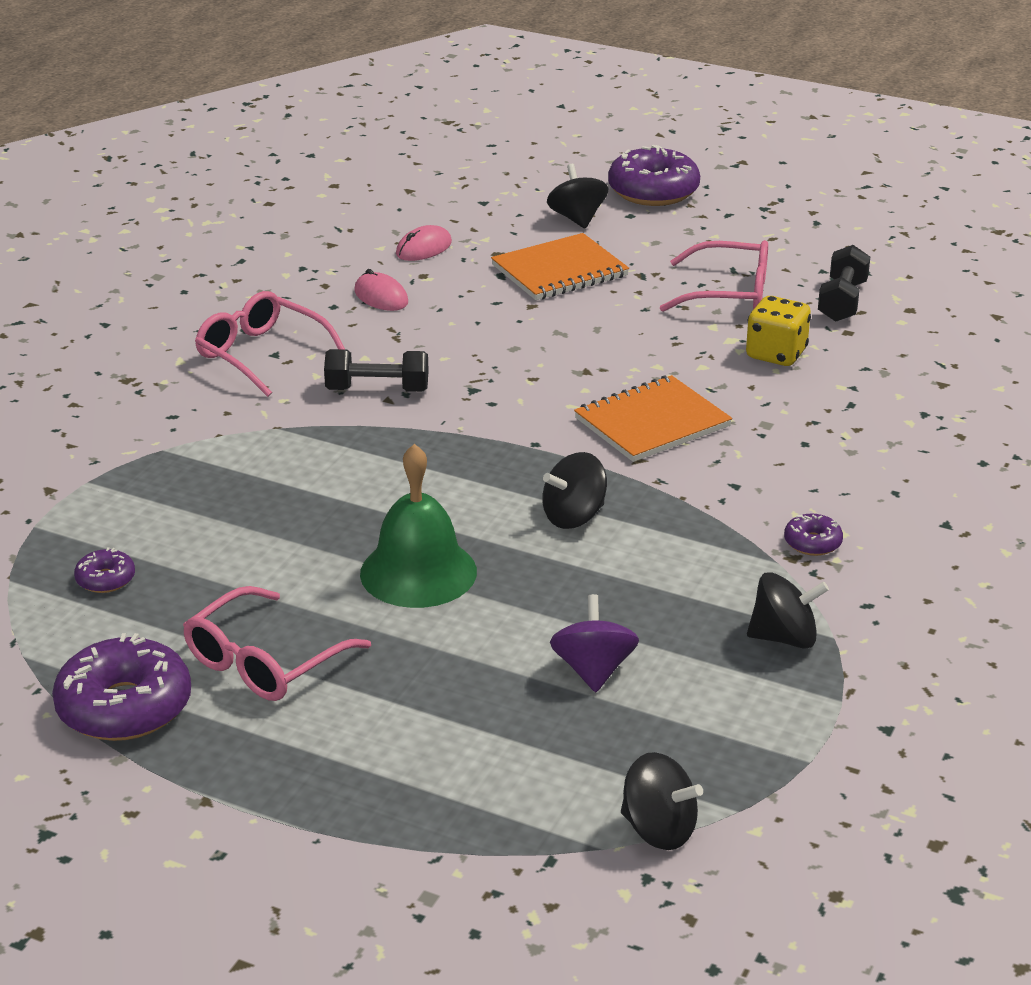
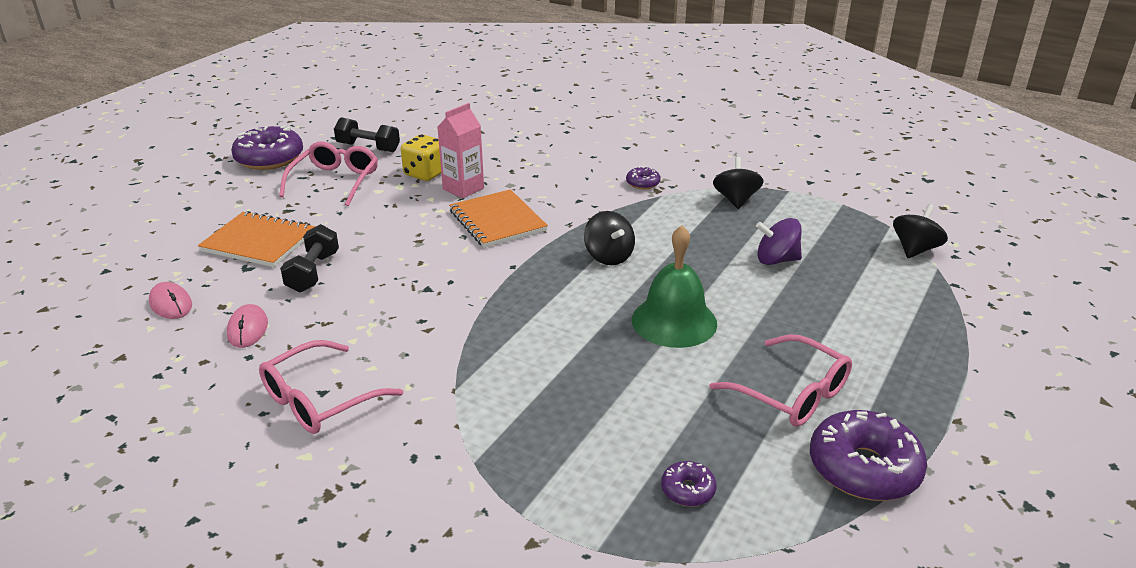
camera: 85 degrees left, 0 degrees up
(377, 390) = (410, 334): black dumbbell -> black dumbbell (313, 272)
(381, 297) = (247, 329): pink mouse -> pink mouse turned 60 degrees counterclockwise
(560, 271) = (259, 242): orange notebook -> orange notebook turned 45 degrees counterclockwise
(577, 218) = (174, 229): black spinning top -> none
(653, 191) = (155, 195): purple donut -> purple donut (269, 158)
(740, 388) = (463, 189): none -> pink carton

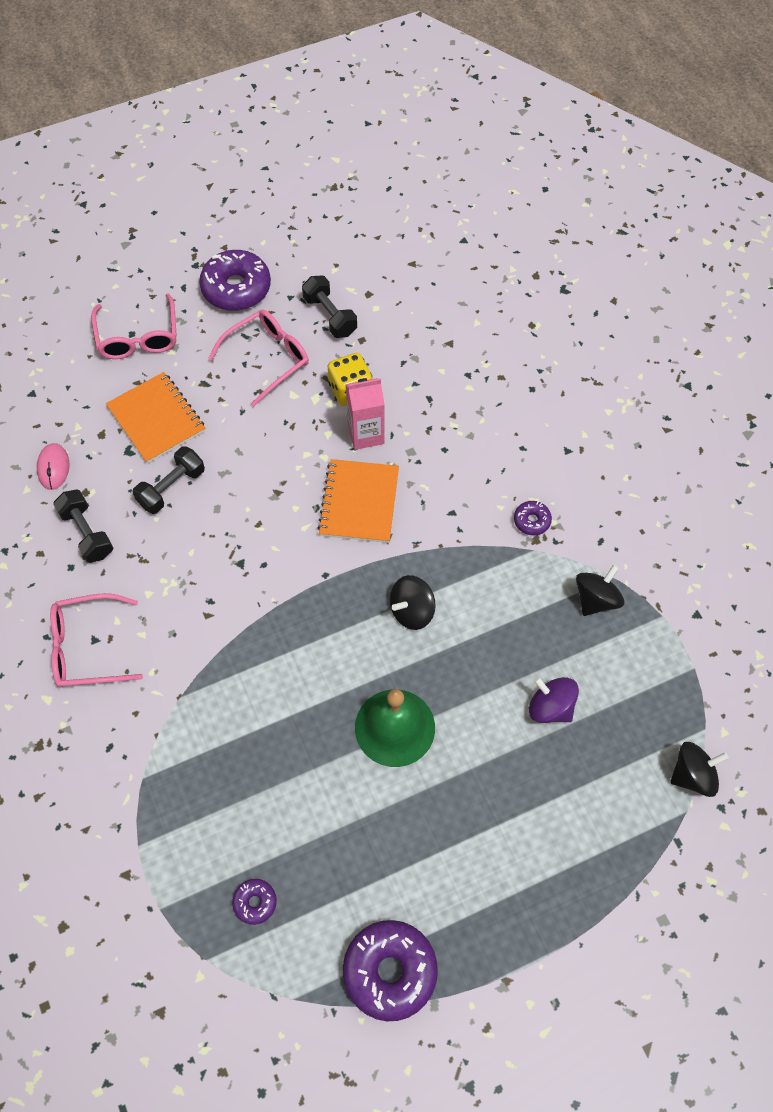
camera: 35 degrees right, 30 degrees up
(247, 329) = (87, 533): pink mouse -> black dumbbell
(608, 256) = (412, 611): black spinning top -> black spinning top turned 45 degrees clockwise
(792, 394) = (410, 867): pink glasses -> pink glasses (138, 337)

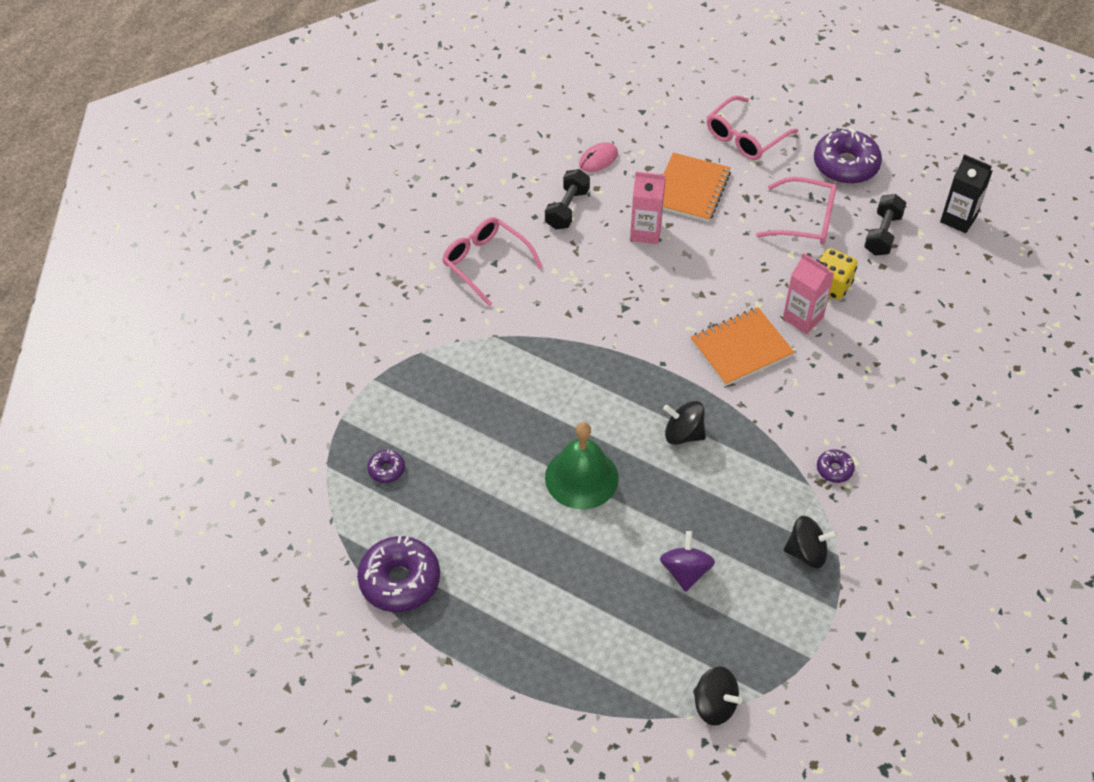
camera: 55 degrees right, 10 degrees down
(171, 488) = (645, 232): black dumbbell -> pink carton
(360, 255) = (958, 219): none -> black carton

